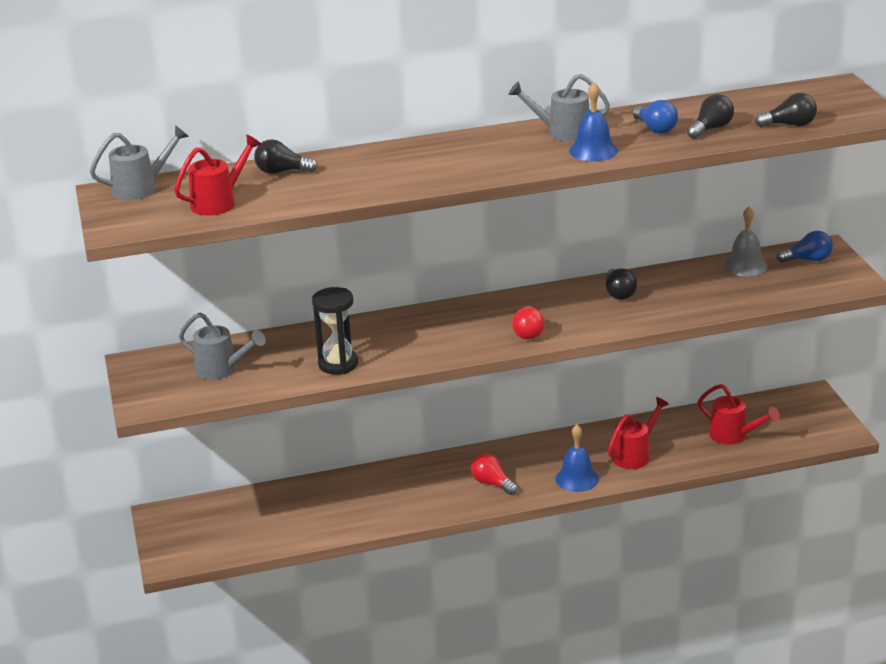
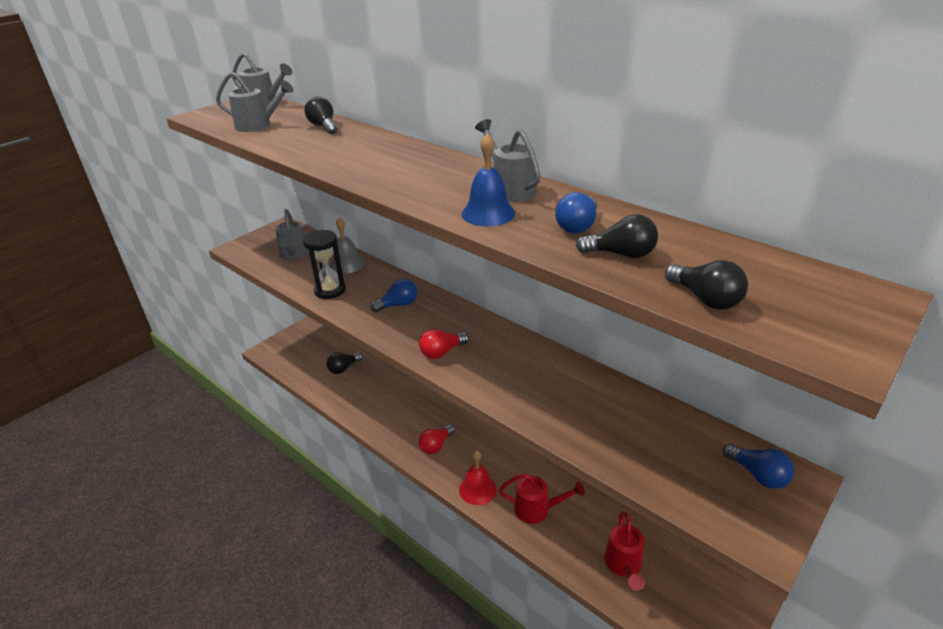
camera: 55 degrees right, 5 degrees up
(219, 202) = (258, 126): red watering can -> grey watering can
(420, 333) = (398, 305): none -> blue light bulb
(492, 483) = (436, 445): red light bulb -> red light bulb turned 150 degrees counterclockwise
(577, 478) = (477, 489): blue bell -> red bell
(619, 293) = (550, 373): black light bulb -> black light bulb (343, 368)
(745, 265) = (689, 432): grey bell -> grey bell (347, 264)

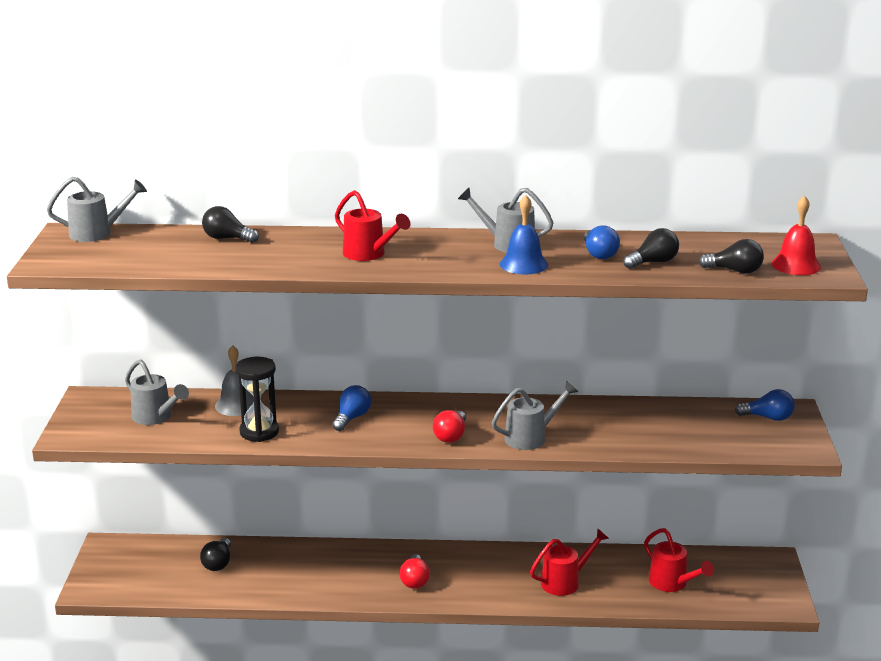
camera: 40 degrees left, 10 degrees down
(258, 126) = (151, 255): grey watering can -> grey watering can (531, 437)
(385, 165) = (369, 254): none -> red watering can
(477, 489) = (497, 593): red bell -> red bell (796, 265)

